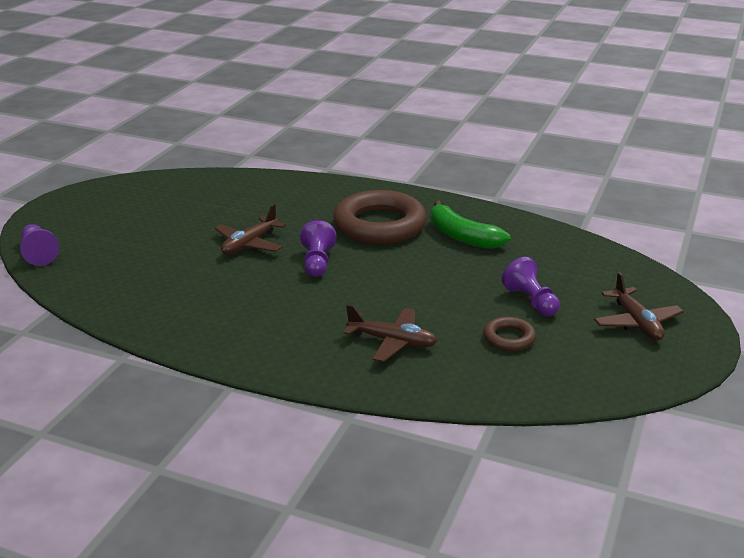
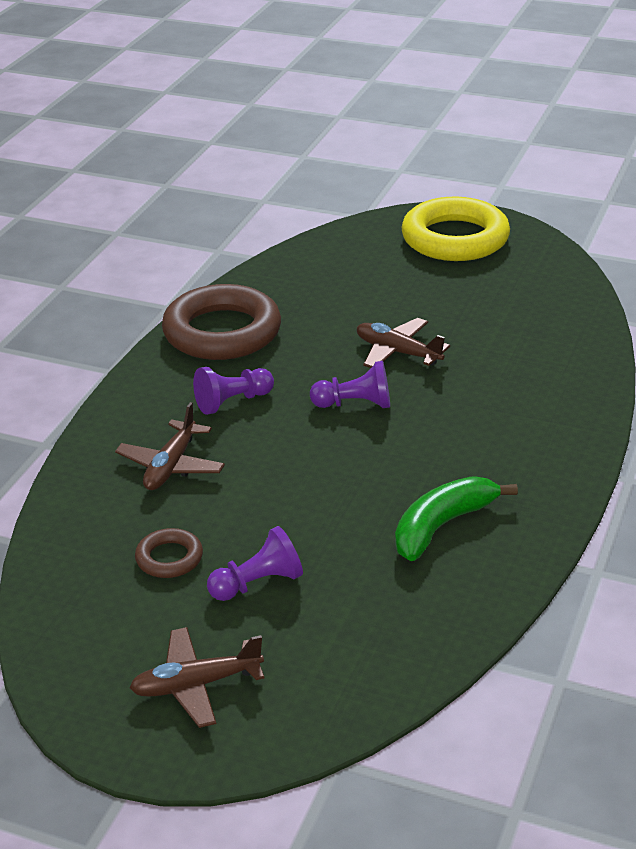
camera: 90 degrees right, 5 degrees up
(38, 254) = (362, 230): purple pawn -> purple pawn (232, 402)
(82, 215) = (455, 238): none -> yellow ring
(379, 225) = (466, 450): brown ring -> brown ring (222, 332)

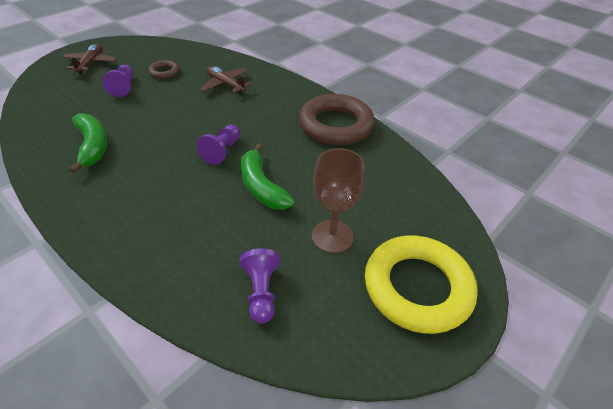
camera: 110 degrees right, 10 degrees up
(232, 402) = (262, 112): purple pawn -> purple pawn (261, 292)
(398, 352) = (261, 187): brown plane -> green banana
(434, 290) = (332, 236): none -> brown goblet

